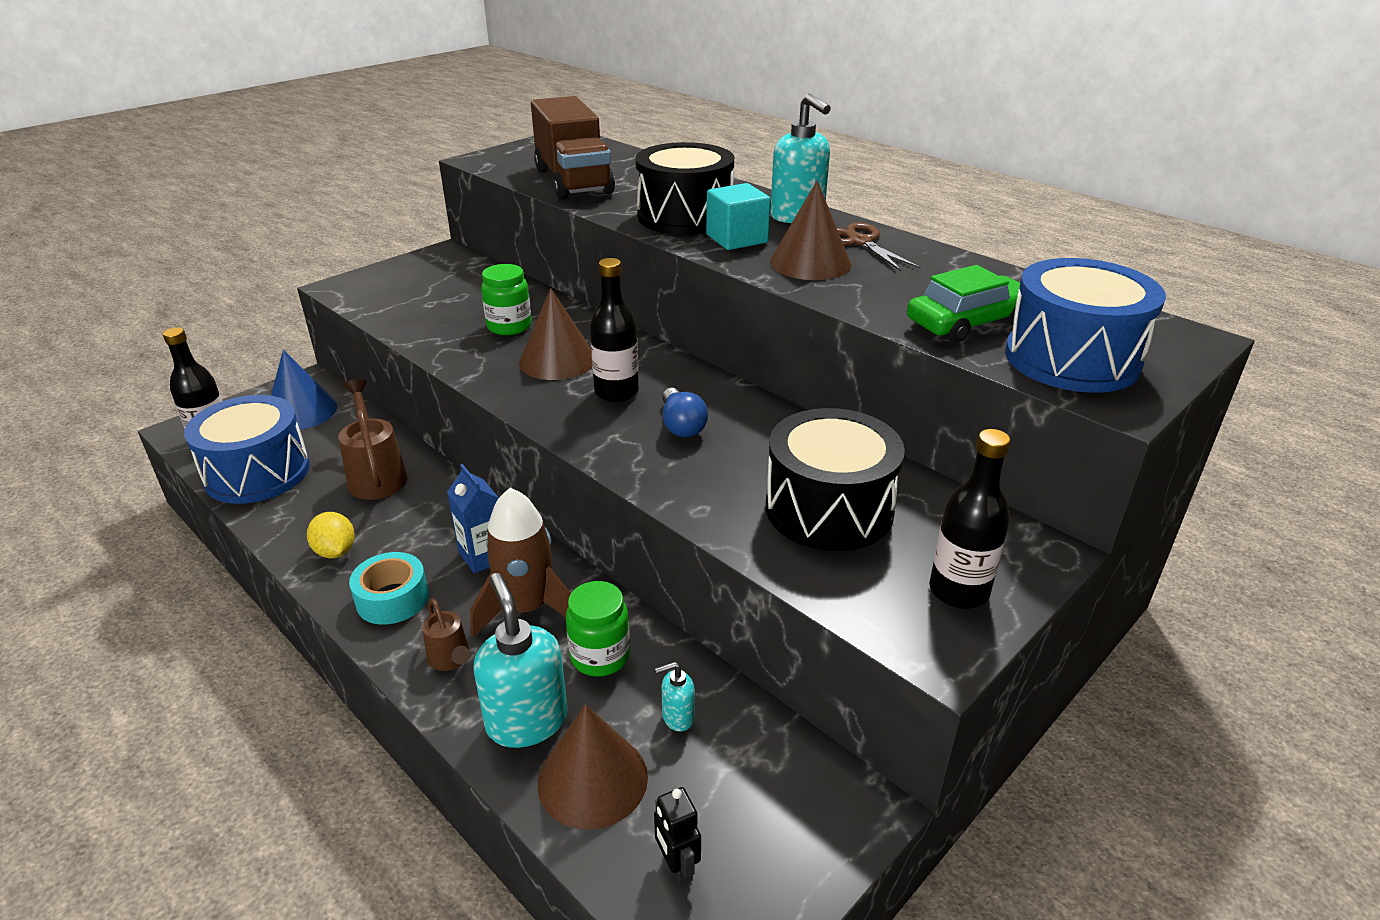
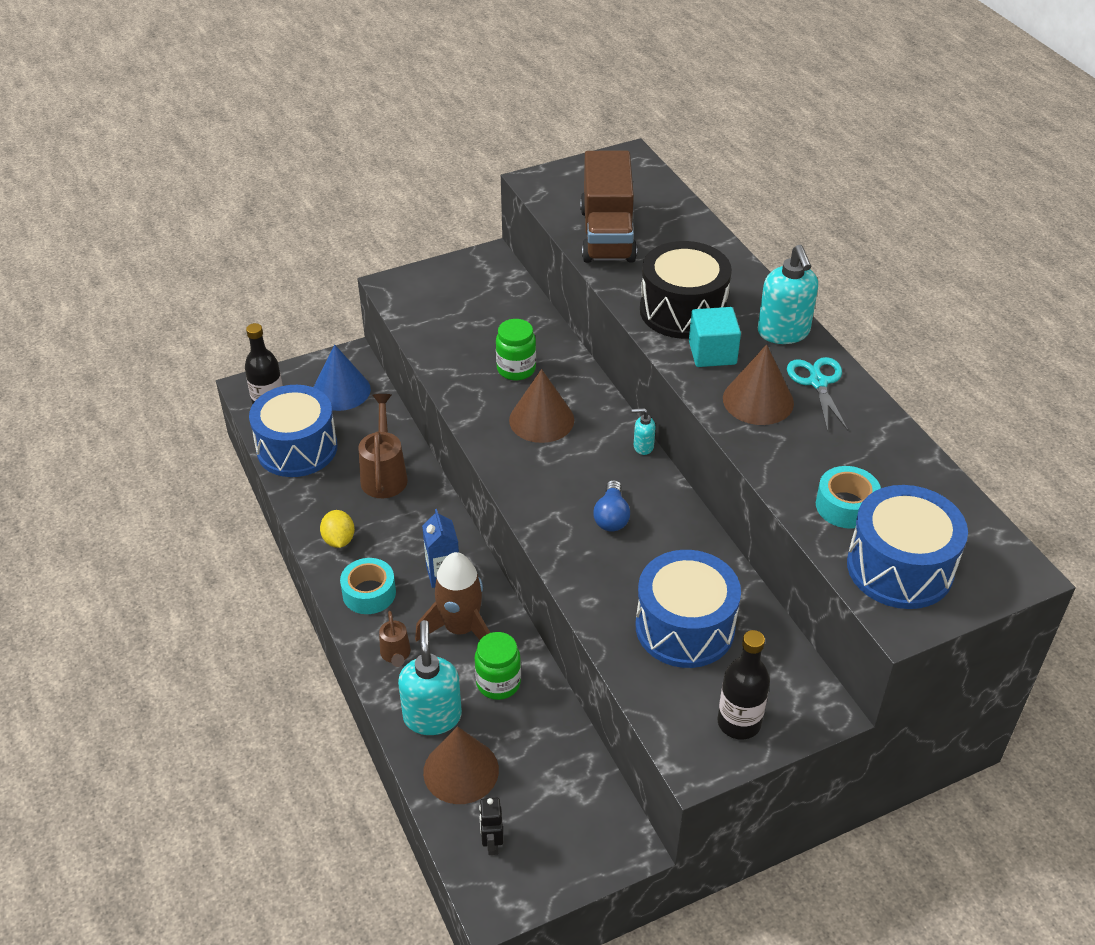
camera: 20 degrees right, 10 degrees up
(616, 392) = (575, 468): black bottle -> none
(677, 717) = (533, 745): turquoise soap dispenser -> turquoise soap dispenser (643, 447)
(829, 509) = (685, 627): black drum -> blue drum
(859, 242) = (817, 382): brown scissors -> turquoise scissors
(969, 322) = (845, 506): green car -> turquoise tape

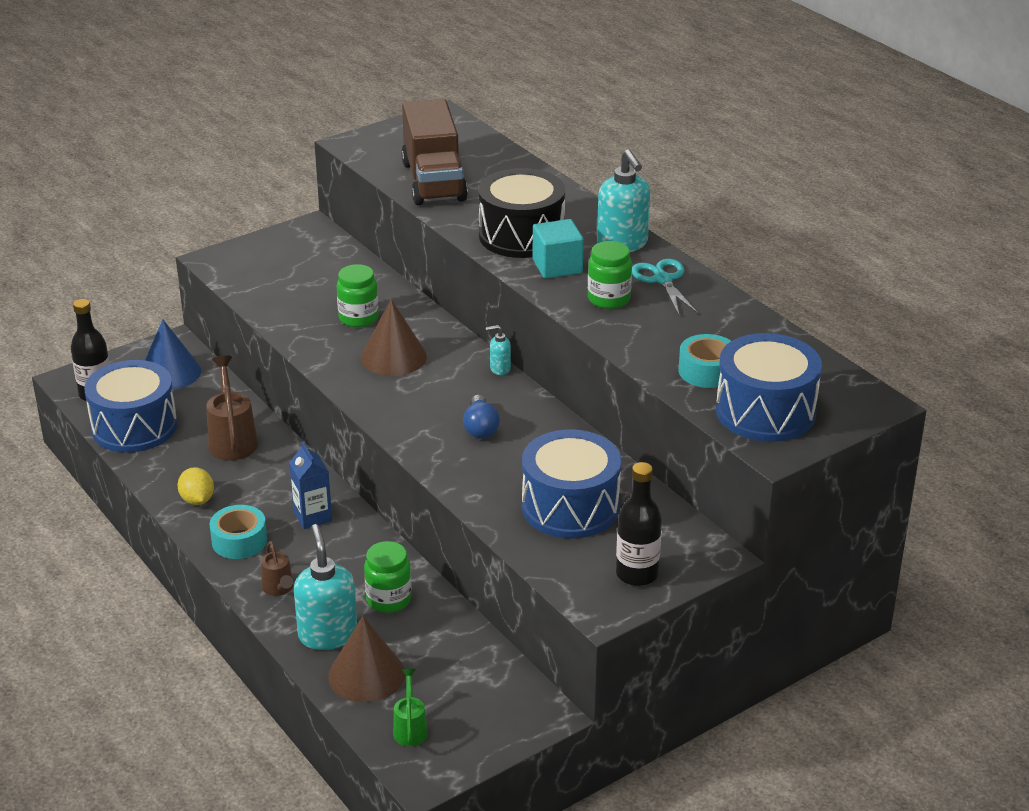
camera: 10 degrees left, 10 degrees down
(460, 629) = (340, 560): brown rocket -> none
(492, 843) = (410, 729): black robot -> green watering can
(758, 400) = (608, 299): brown cone -> green jar

